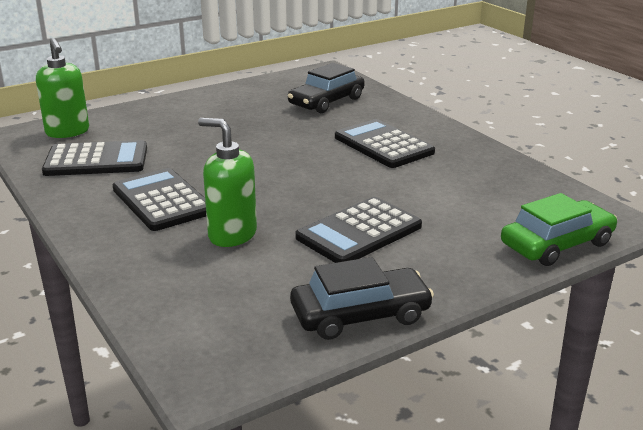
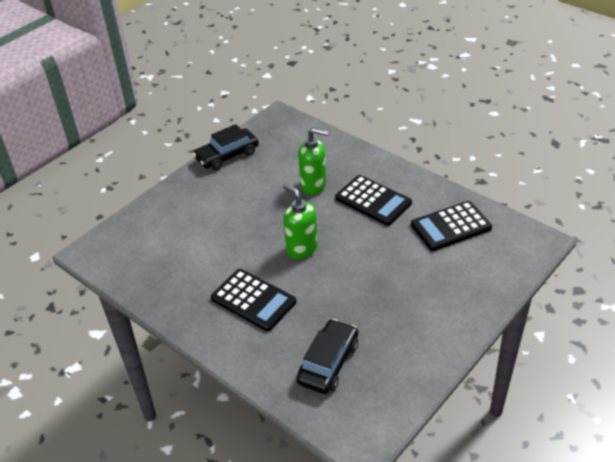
camera: 165 degrees right, 15 degrees up
(67, 132) = (507, 253): green soap dispenser -> green soap dispenser (301, 248)
(359, 232) = (243, 204): black calculator -> none
(557, 244) = (128, 222): green car -> none

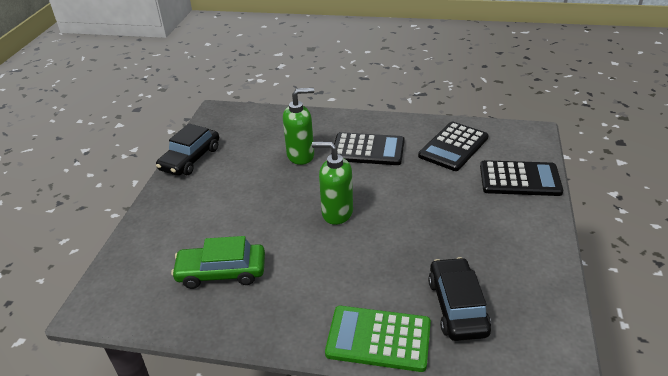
camera: 30 degrees left, 5 degrees down
(184, 262) = (221, 272): none -> green car
(252, 359) = (378, 338): none -> green calculator
(253, 300) = (329, 279): black calculator -> black calculator (519, 179)

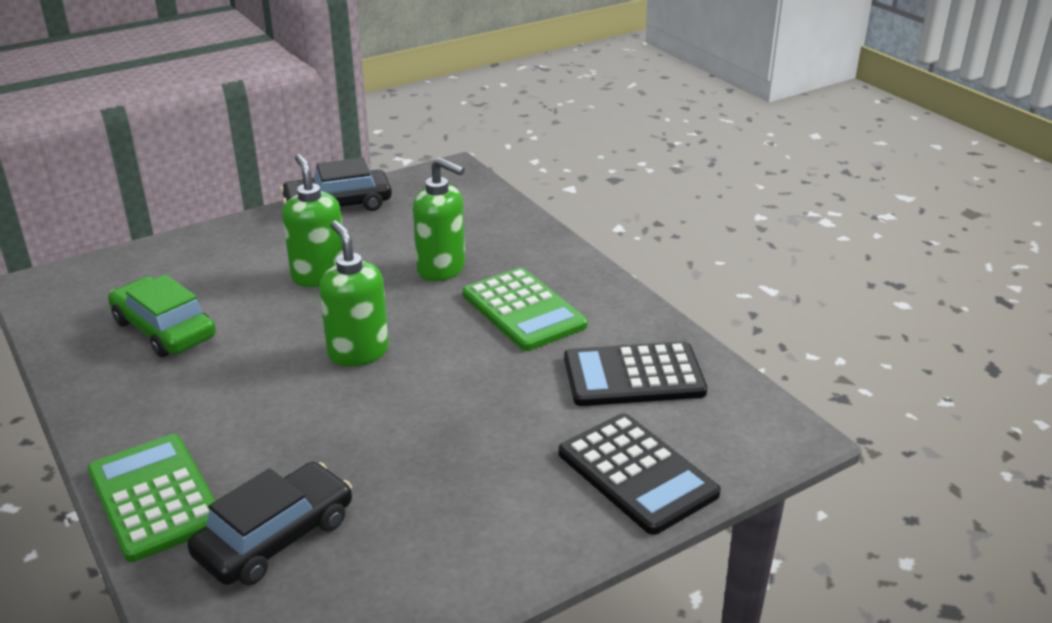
camera: 45 degrees right, 5 degrees down
(250, 195) = (319, 276): none -> green soap dispenser
(368, 150) = (523, 310): black calculator -> green calculator

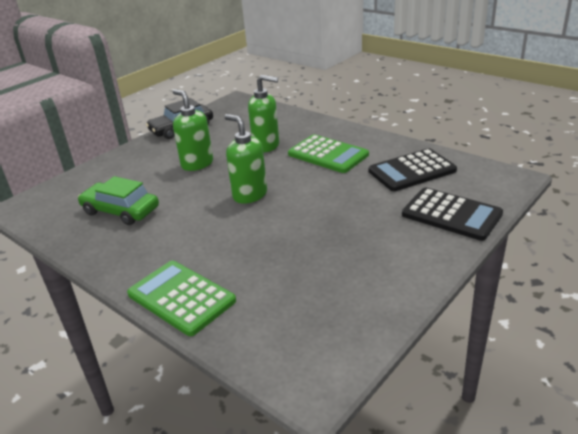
camera: 15 degrees left, 0 degrees up
(275, 537) = (273, 298): black car -> none

